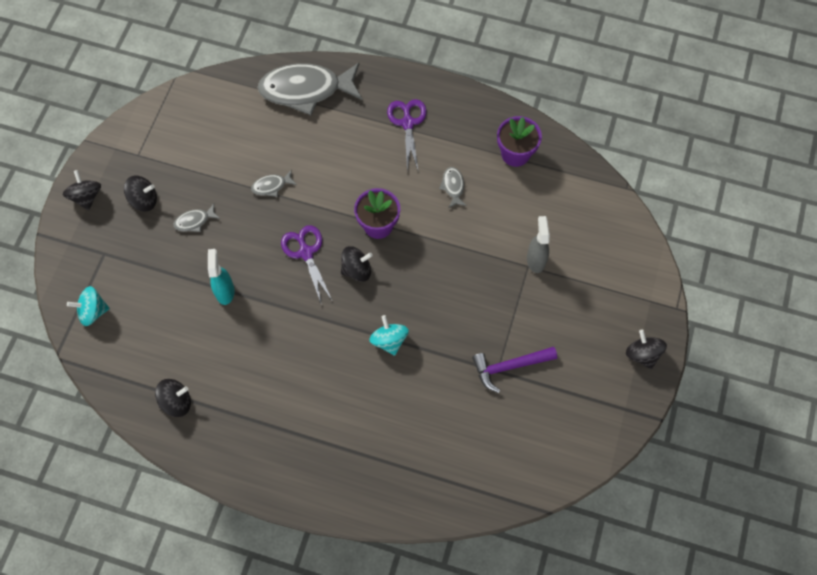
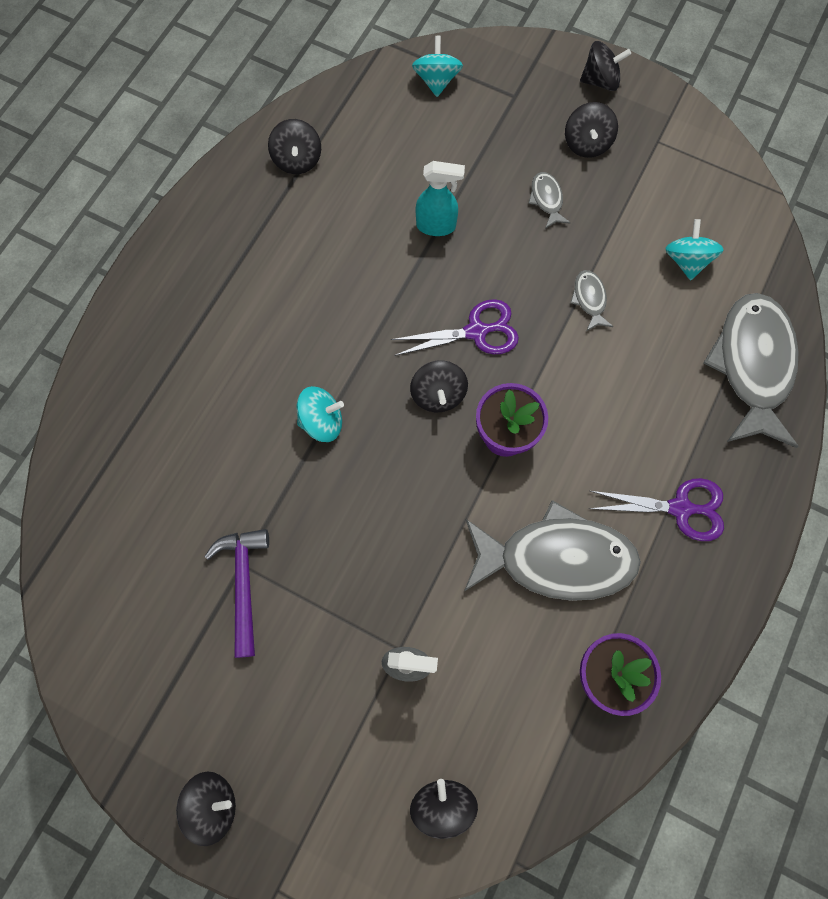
camera: 100 degrees right, 5 degrees up
(234, 131) = (686, 261): none -> turquoise spinning top
(453, 186) = (556, 558): grey fish -> grey fish, size x2.39
(607, 229) = (442, 804): none -> black spinning top

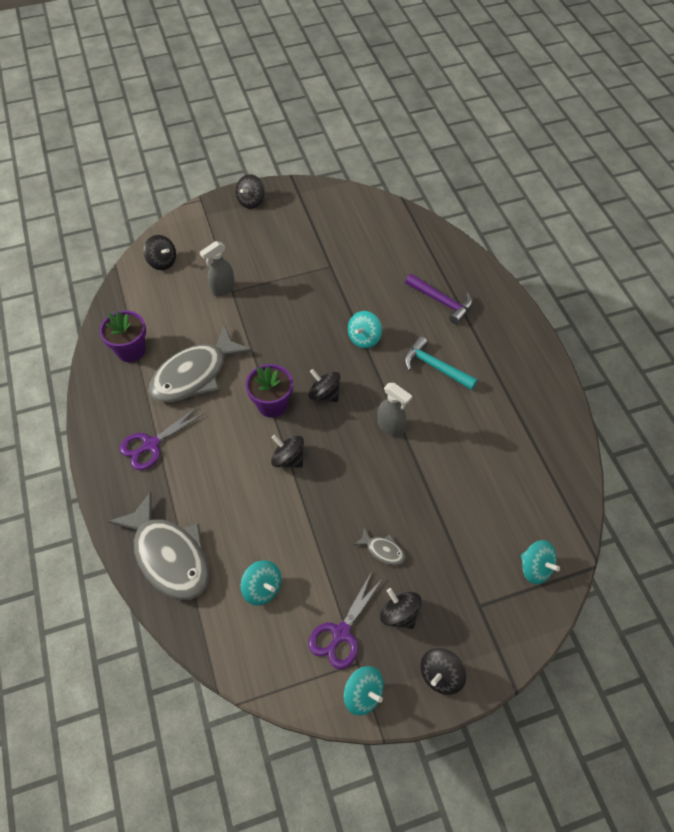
camera: 135 degrees right, 15 degrees down
(243, 583) = (322, 261): purple hammer -> purple hammer (442, 301)
(292, 318) = (435, 367): none -> turquoise hammer
(297, 160) = (540, 443): black spinning top -> black spinning top (288, 459)
(412, 297) = (391, 427): none -> grey spray bottle
(436, 226) = (424, 476): turquoise spray bottle -> none
(476, 331) = (339, 439): purple scissors -> purple scissors (341, 633)
(589, 299) = (297, 511): grey fish -> none
(675, 118) = (363, 694): none -> turquoise spinning top

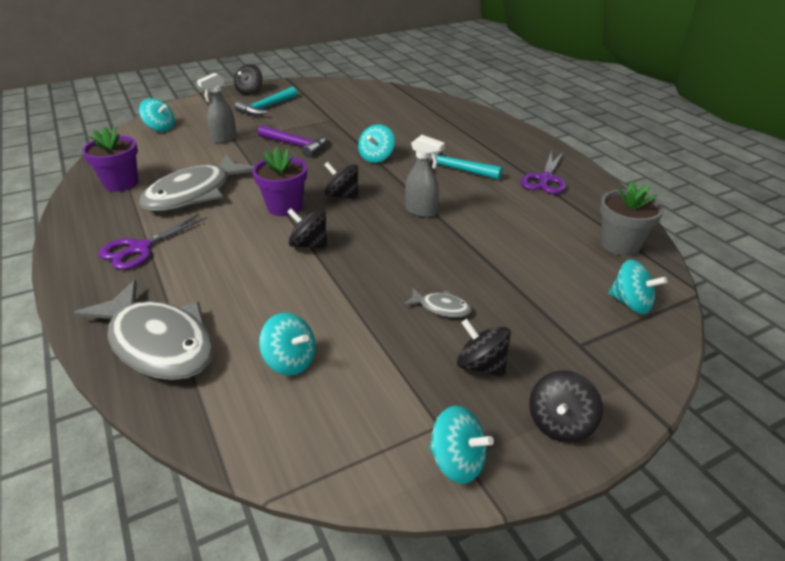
camera: 10 degrees left, 20 degrees down
(162, 262) = (160, 128): black spinning top -> turquoise spinning top
(266, 235) = (266, 107): none -> turquoise hammer
(341, 633) = (408, 395): purple scissors -> purple scissors (545, 179)
(442, 301) = (447, 131): purple hammer -> purple hammer (296, 145)
(553, 496) = (620, 245): none -> grey flower pot

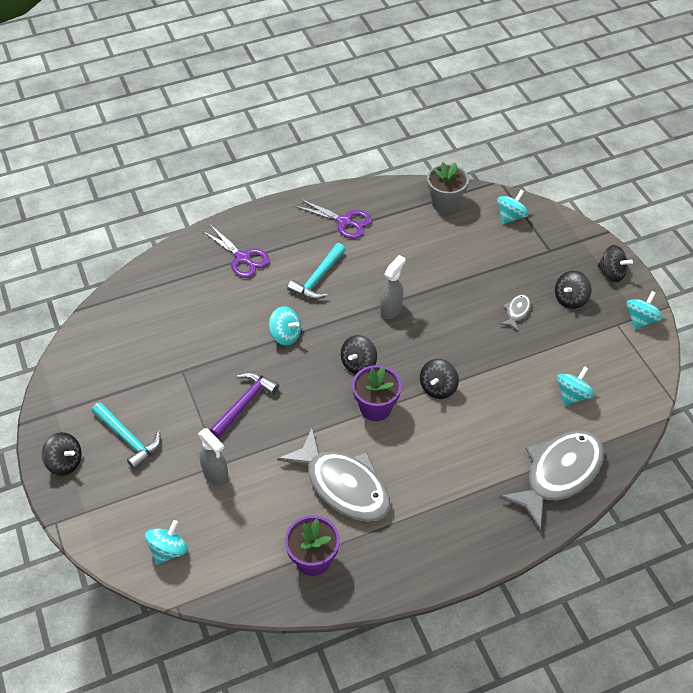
camera: 85 degrees left, 15 degrees up
(139, 248) = (439, 513): purple scissors -> purple scissors (242, 258)

